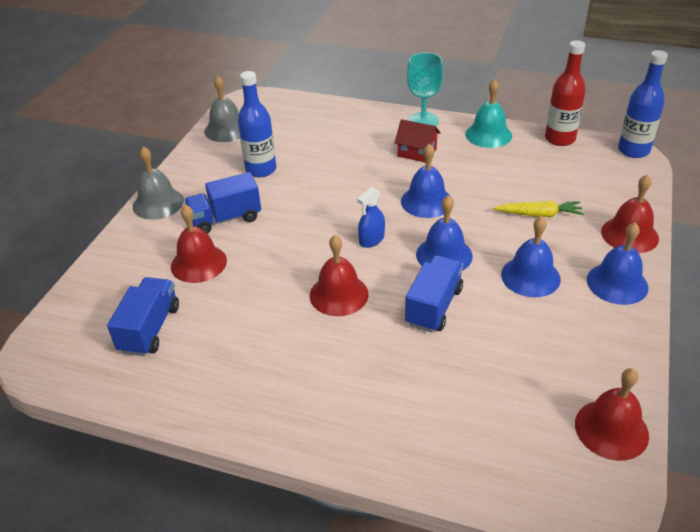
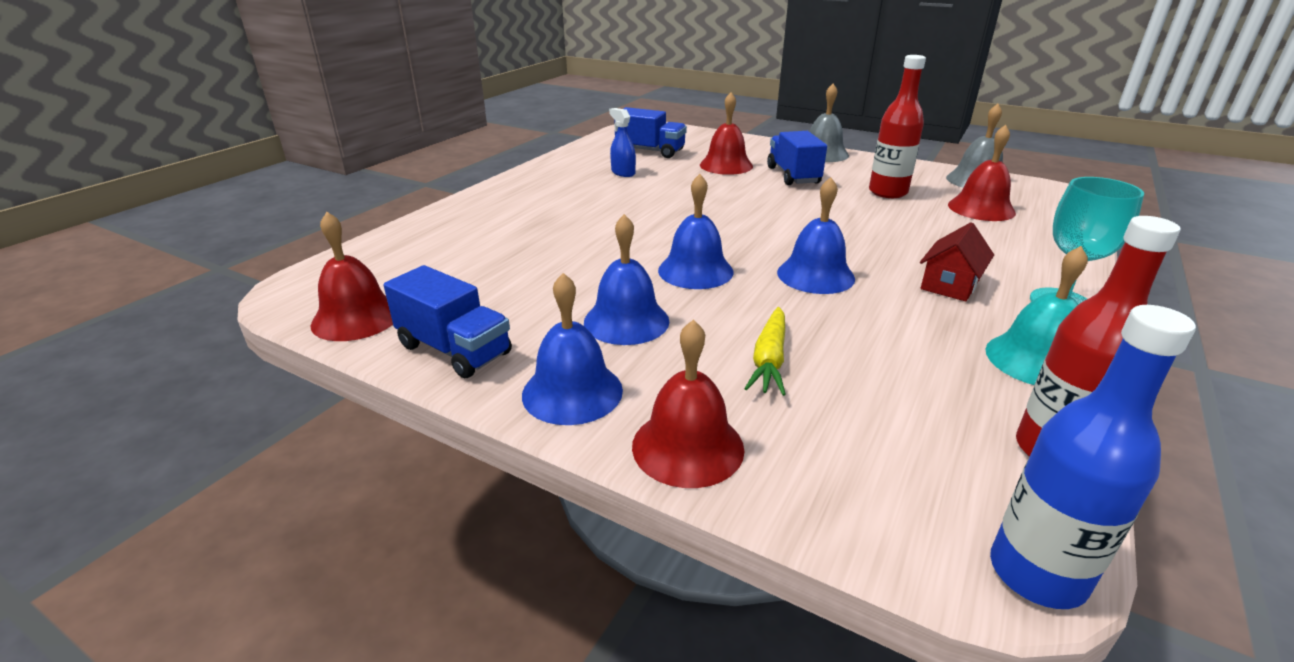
camera: 100 degrees right, 10 degrees down
(261, 169) = (887, 192): blue bottle -> red bottle
(339, 294) = (654, 212): red bell -> red bell (981, 208)
(371, 240) = (739, 234): blue spray bottle -> blue spray bottle (623, 172)
(434, 306) = (608, 253): blue truck -> blue truck (454, 350)

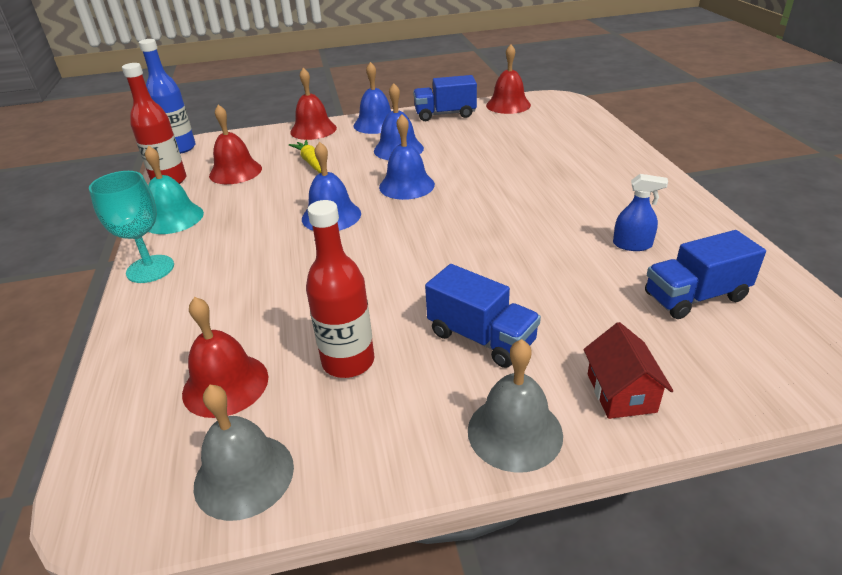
camera: 140 degrees right, 5 degrees up
(726, 165) = (575, 316): red bell -> red bell (235, 172)
(949, 285) = (235, 250): red house -> red house (621, 393)

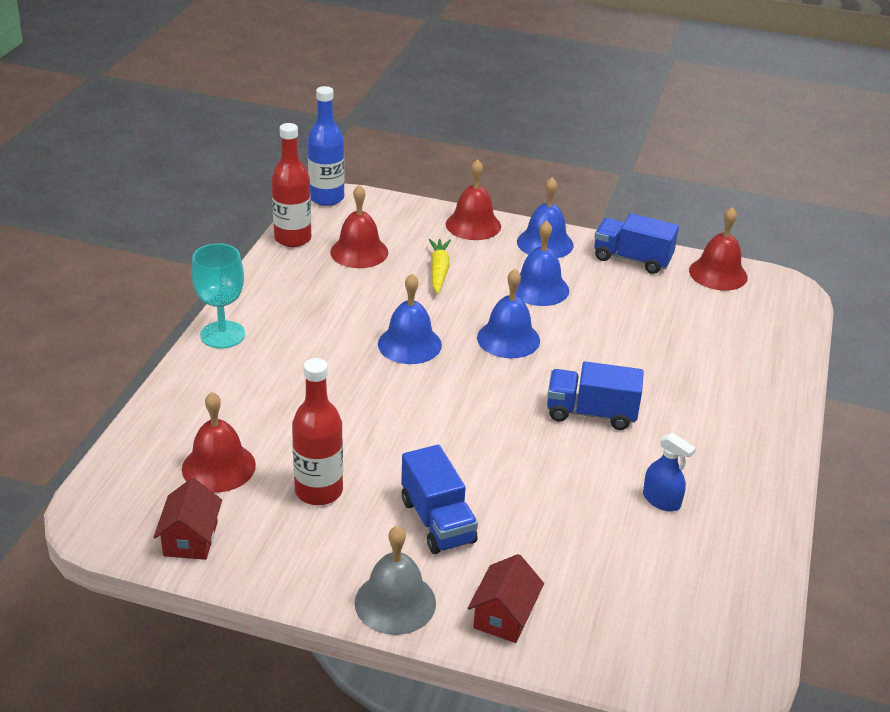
camera: 25 degrees right, 0 degrees up
(173, 218) = (271, 286): turquoise bell -> none
(244, 475) = (190, 539): grey bell -> red house
(695, 297) = (660, 574): blue truck -> blue truck (591, 413)

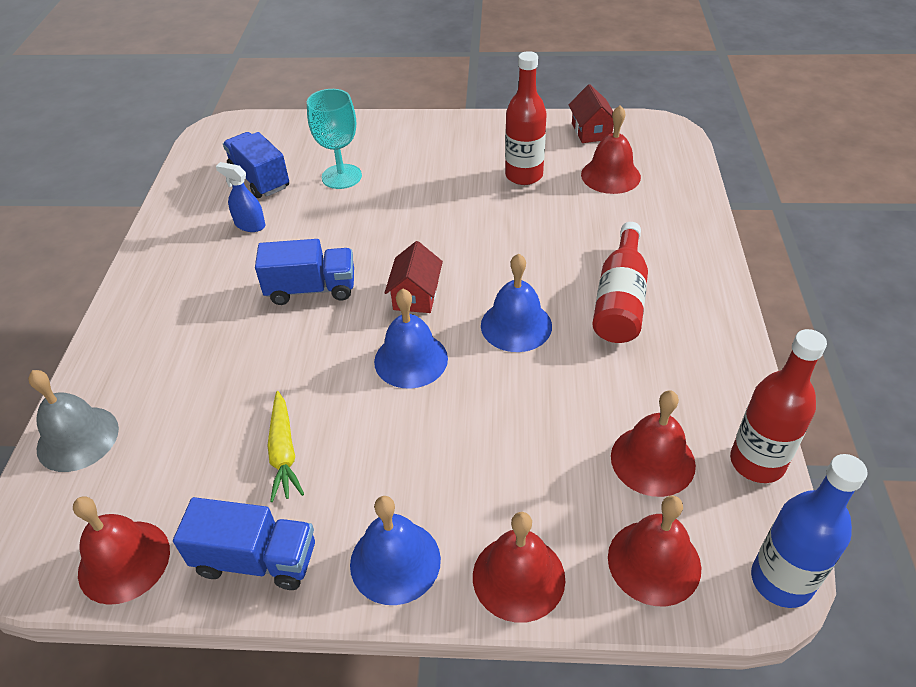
camera: 170 degrees right, 10 degrees up
(222, 335) = (711, 290): turquoise goblet -> turquoise goblet (341, 176)
(307, 344) = (620, 300): none -> red bottle
(391, 216) = (654, 562): none -> red bell
(395, 602) = (436, 126): grey bell -> grey bell (77, 438)
(437, 521) = (426, 175): blue truck -> blue truck (260, 179)
(439, 271) = (530, 451): yellow carrot -> yellow carrot (284, 452)
(504, 616) = (364, 133): red house -> red house (415, 295)
(539, 288) = (388, 454): blue bell -> none

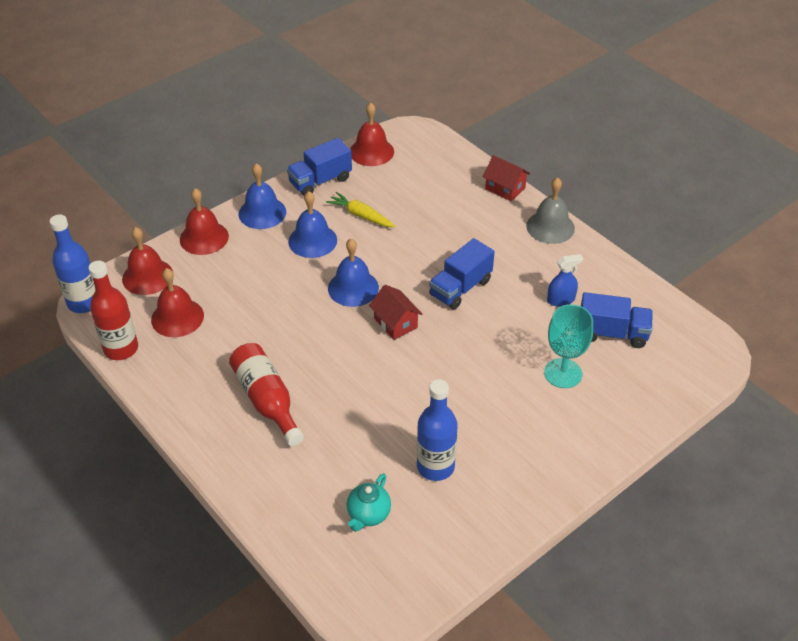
camera: 135 degrees right, 0 degrees up
(77, 438) = (460, 166): grey bell -> grey bell (550, 227)
(516, 325) = (315, 342): blue bell -> blue bell (312, 240)
(524, 175) = (435, 466): red bottle -> blue bottle
(591, 131) = (434, 563): red house -> red house (505, 188)
(610, 175) = (368, 515): red bell -> turquoise teapot

